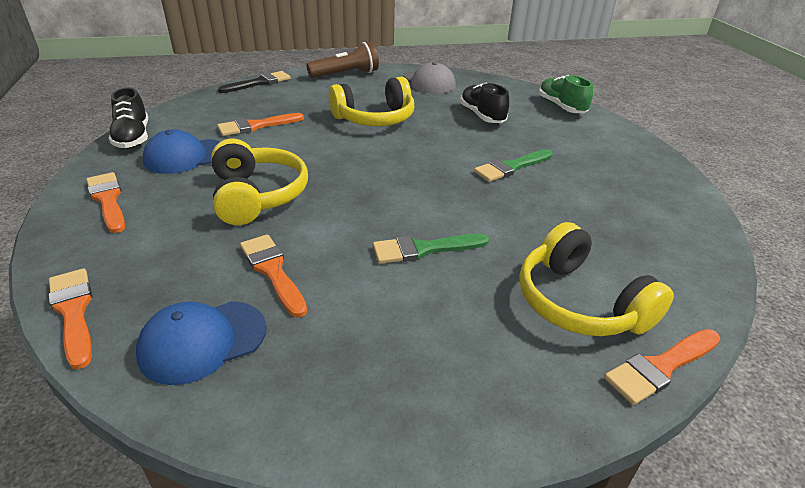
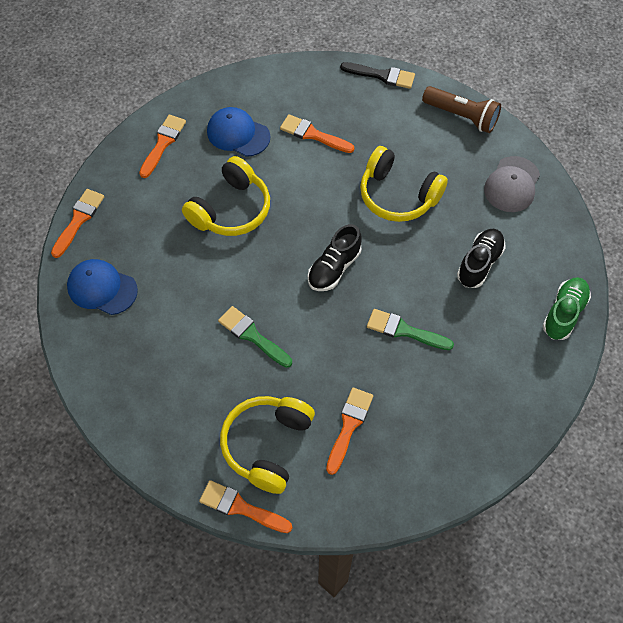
camera: 55 degrees right, 25 degrees up
(133, 138) = (233, 85): black shoe -> black shoe (334, 268)
(272, 271) = (171, 275): orange brush -> orange brush (349, 426)

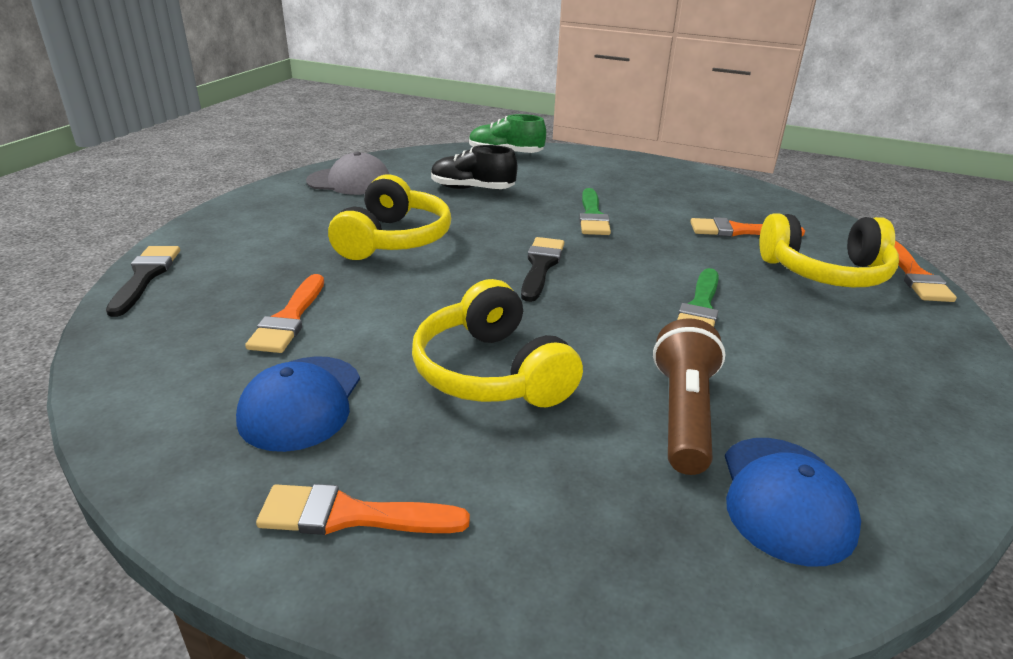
camera: 110 degrees left, 30 degrees down
(79, 220) = (658, 613): orange brush -> none
(231, 209) = (491, 372): yellow headphones -> yellow headphones turned 135 degrees counterclockwise
(334, 268) = (541, 266): black shoe -> black brush
(462, 116) = (238, 214): brown flashlight -> brown flashlight (683, 414)

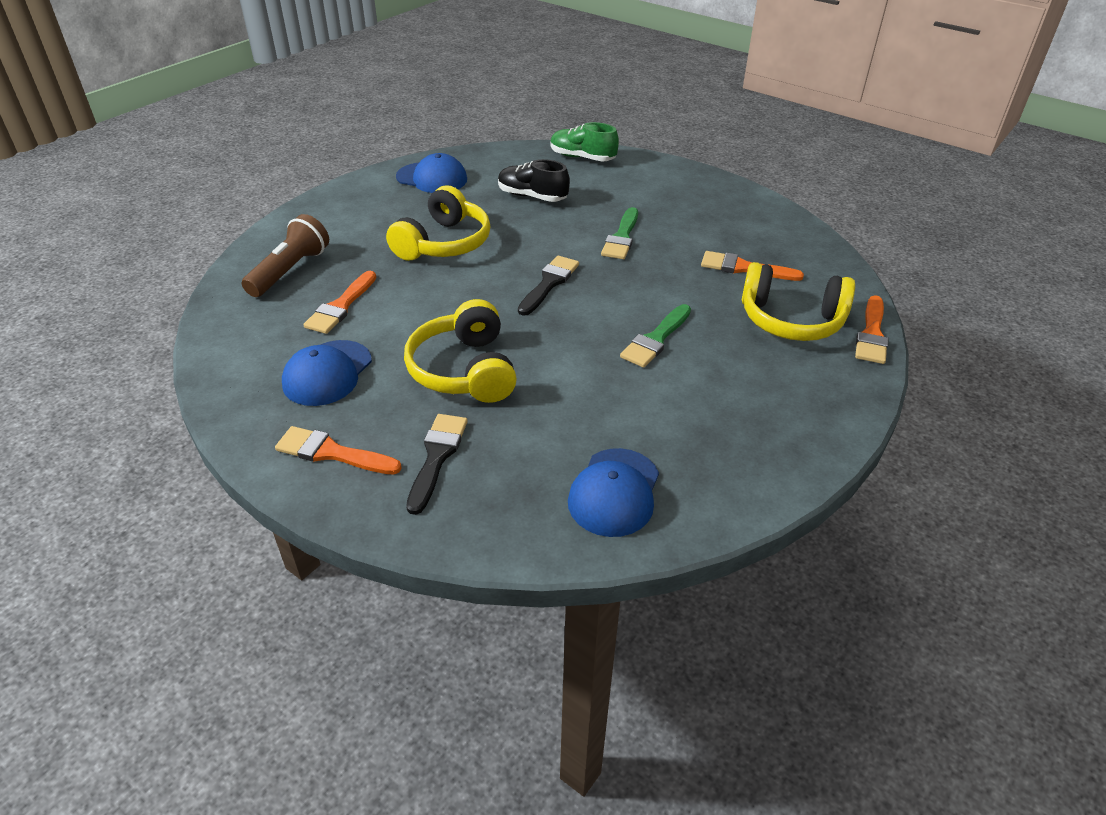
camera: 15 degrees right, 10 degrees up
(145, 276) = (252, 256): black brush -> black brush (437, 457)
(349, 182) = (432, 178): grey cap -> blue cap
(683, 414) = (584, 423): brown flashlight -> brown flashlight (290, 270)

